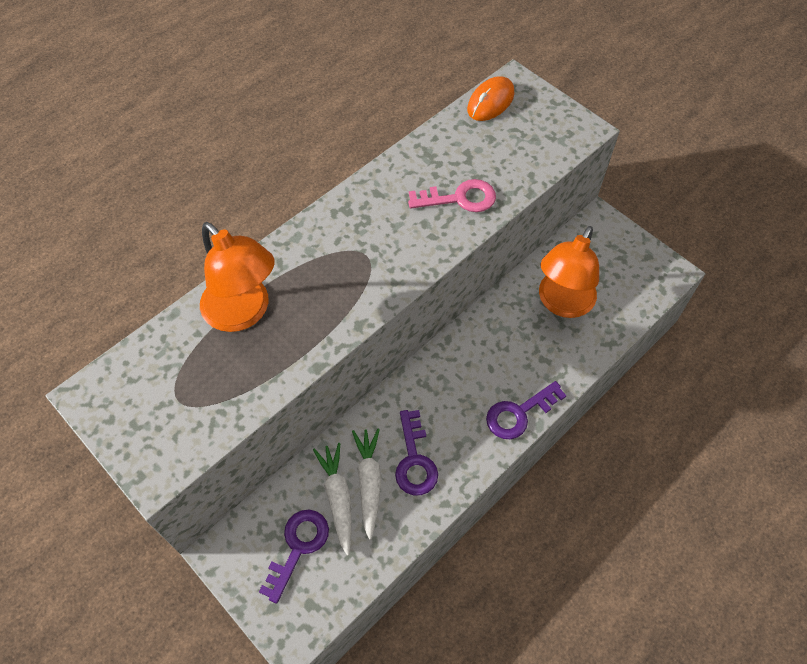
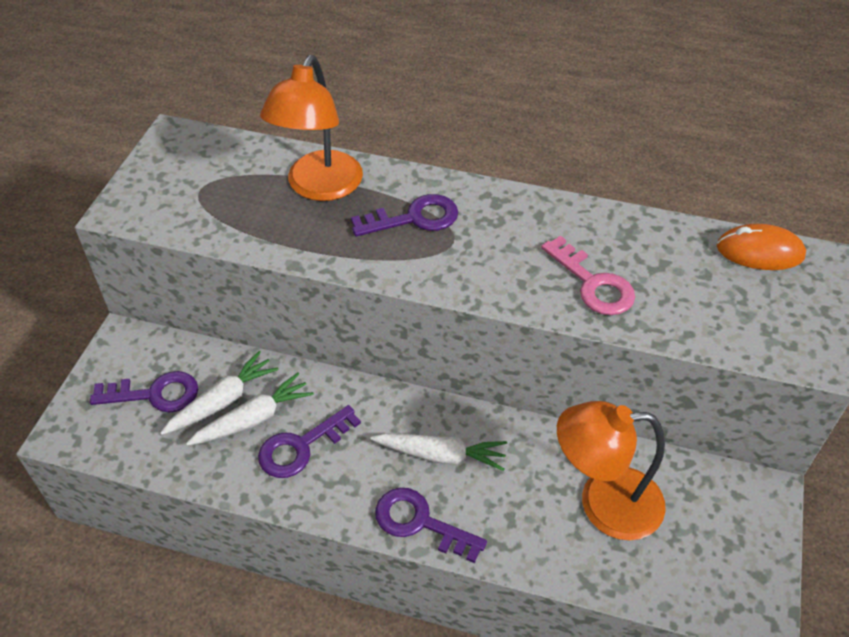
camera: 60 degrees right, 10 degrees down
(325, 267) = (414, 218): none -> purple key
(474, 374) = (441, 455): none -> white carrot

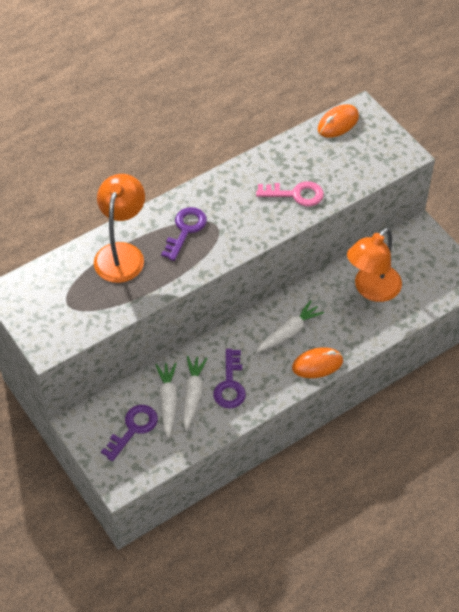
camera: 50 degrees left, 5 degrees up
(319, 187) = (121, 253): orange lamp -> orange lamp turned 135 degrees counterclockwise
(420, 522) = (317, 364): purple key -> orange mouse

